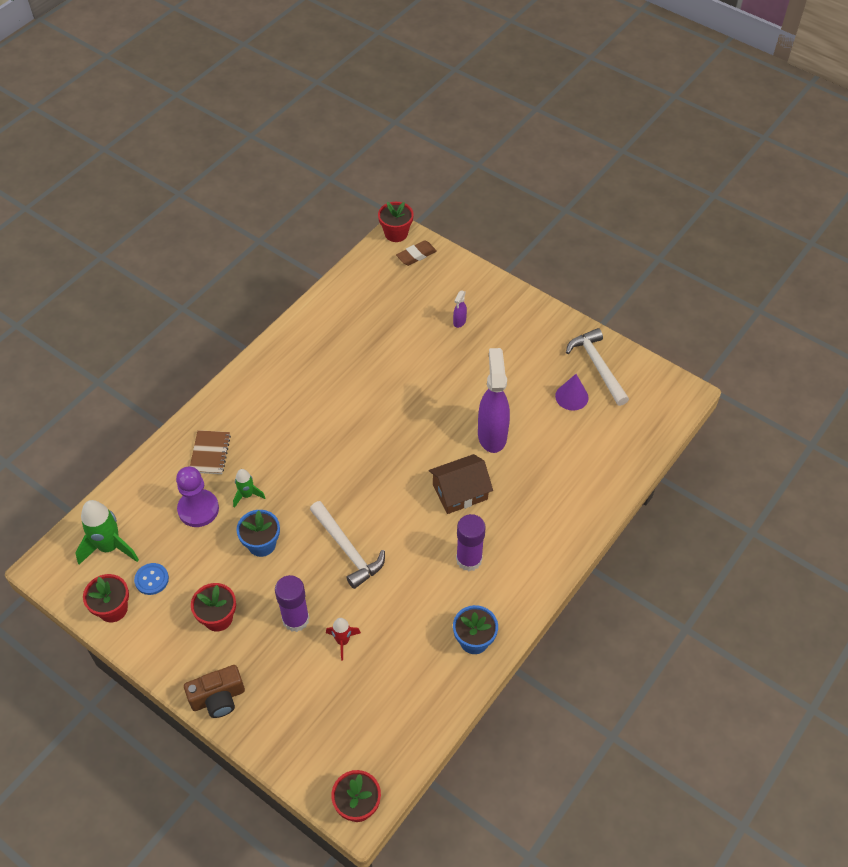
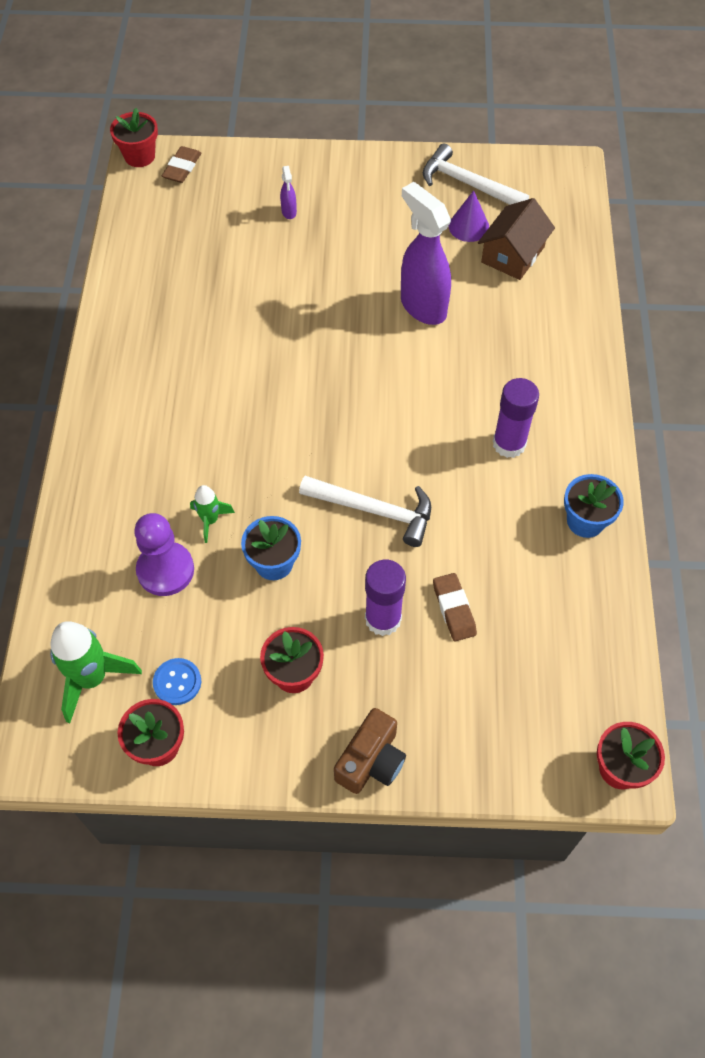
camera: 35 degrees left, 5 degrees up
(210, 453) = (125, 501): brown notebook -> none
(343, 641) = (454, 609): red rocket -> brown eraser
(460, 492) = (440, 382): brown house -> brown house (512, 254)

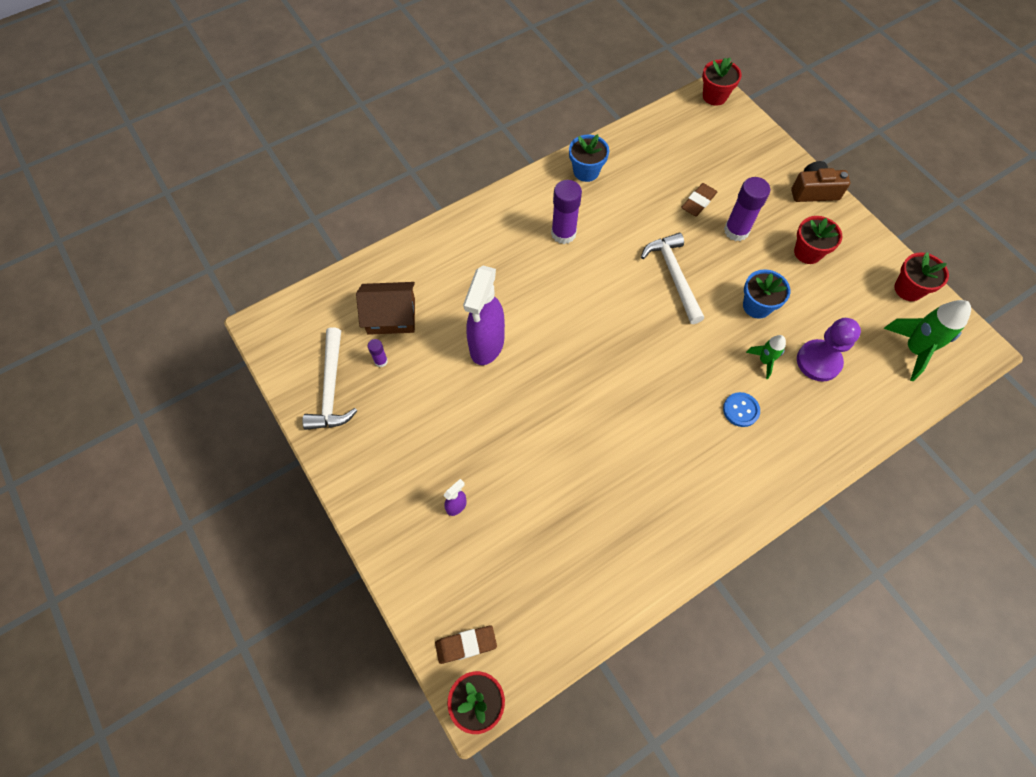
camera: 125 degrees left, 5 degrees up
(177, 682) = (870, 305): blue button -> blue button (741, 410)
(469, 226) = (381, 361): purple cone -> purple glue stick

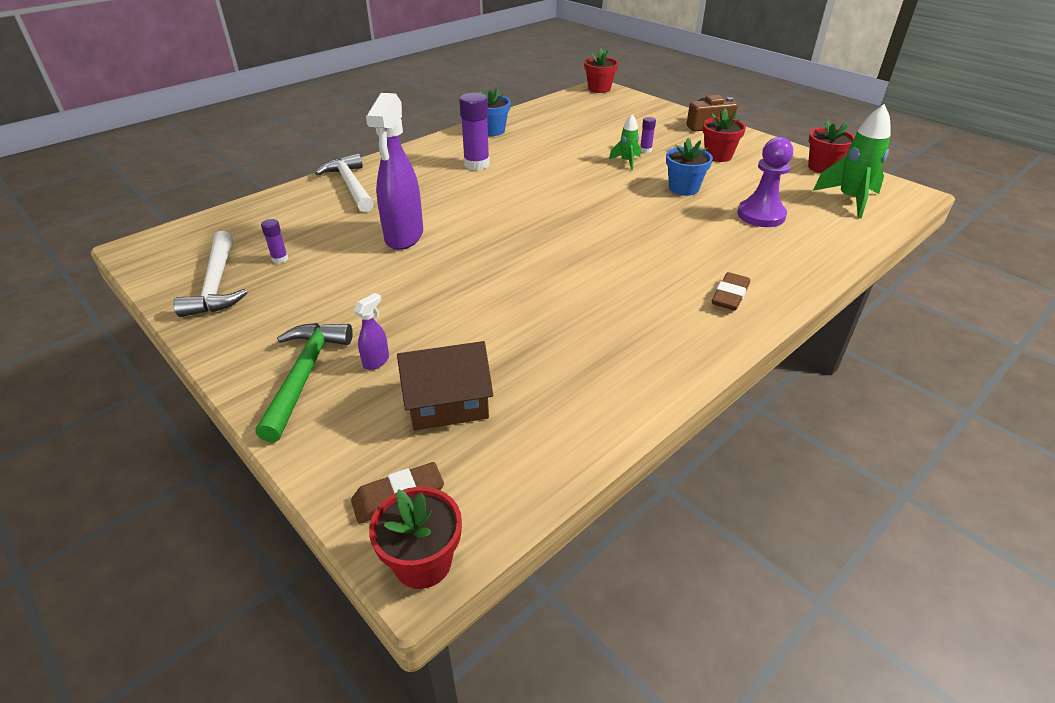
camera: 10 degrees left, 25 degrees down
(391, 316) = (293, 228): brown house -> brown house (447, 402)
(403, 512) = (305, 375): none -> green hammer
(674, 275) = (594, 178): white hammer -> white hammer (351, 185)
(698, 202) = (604, 138): brown eraser -> brown eraser (730, 295)
(736, 231) = (645, 150): purple glue stick -> purple glue stick, size x0.49
(741, 410) = (696, 253): blue button -> none
(764, 361) = (706, 220): green rocket -> green rocket (627, 162)

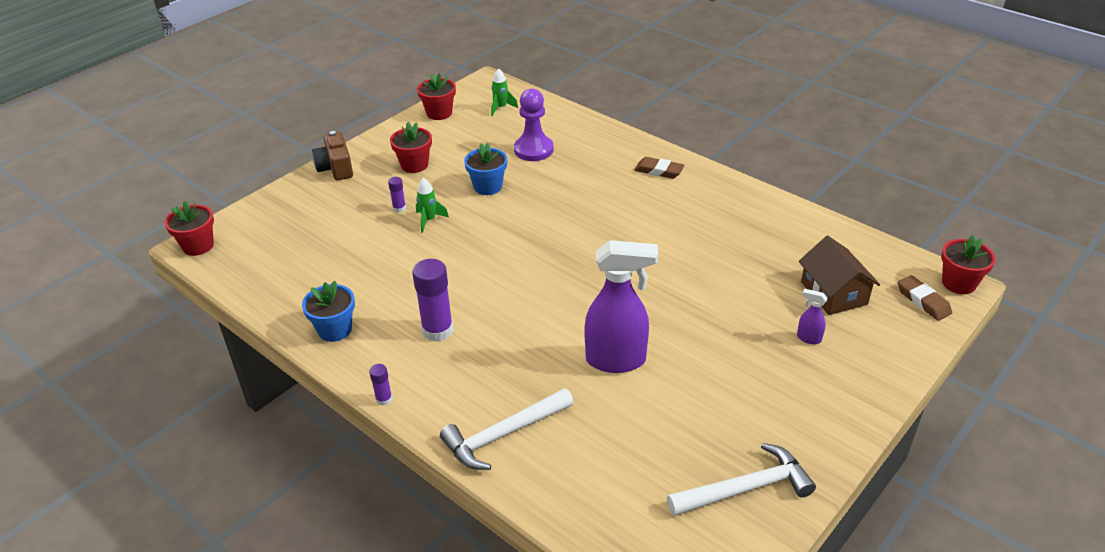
camera: 95 degrees left, 0 degrees up
(280, 259) = (683, 450): purple glue stick -> purple glue stick (384, 399)
(305, 375) = (843, 376): green hammer -> none
(849, 200) = (501, 108): green rocket -> green rocket, size x0.56

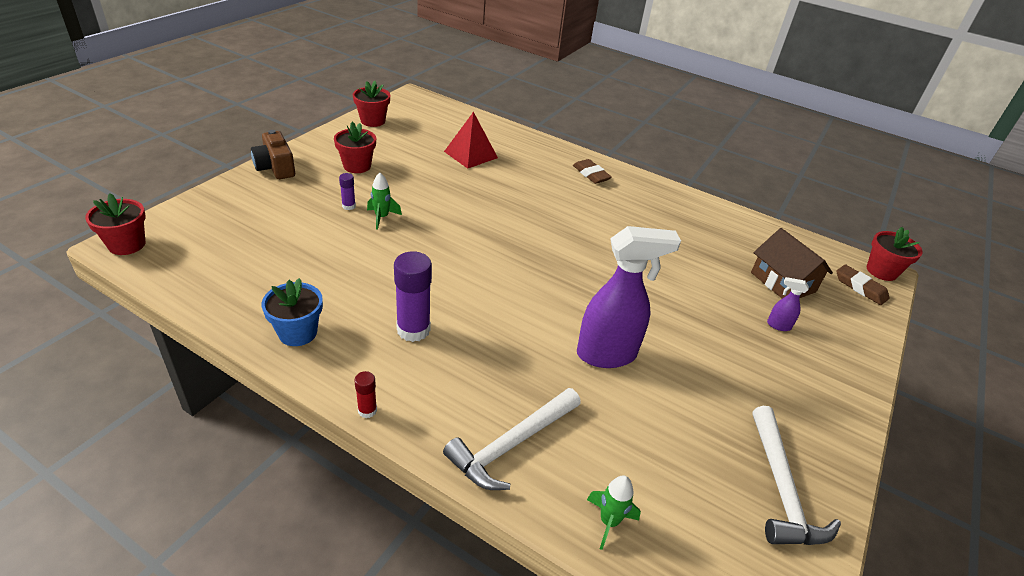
camera: 15 degrees left, 0 degrees up
(384, 399) = (367, 410): purple glue stick -> red glue stick
(488, 186) = (434, 186): blue flower pot -> none
(501, 108) = (431, 118): green rocket -> green rocket (609, 522)
(533, 150) = (471, 154): purple pawn -> red pyramid
(659, 171) = (591, 174): brown eraser -> brown eraser turned 45 degrees clockwise
(746, 488) = (781, 489): white hammer -> white hammer turned 120 degrees clockwise

